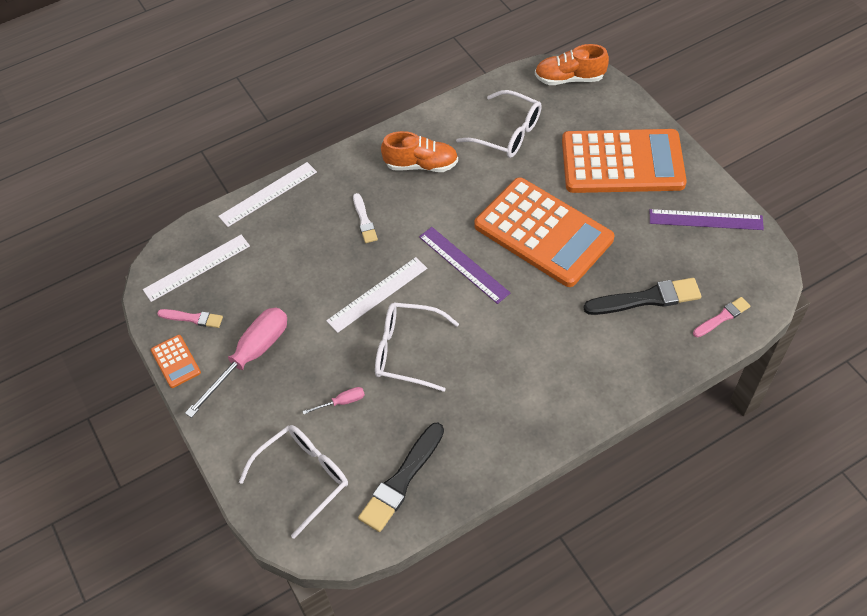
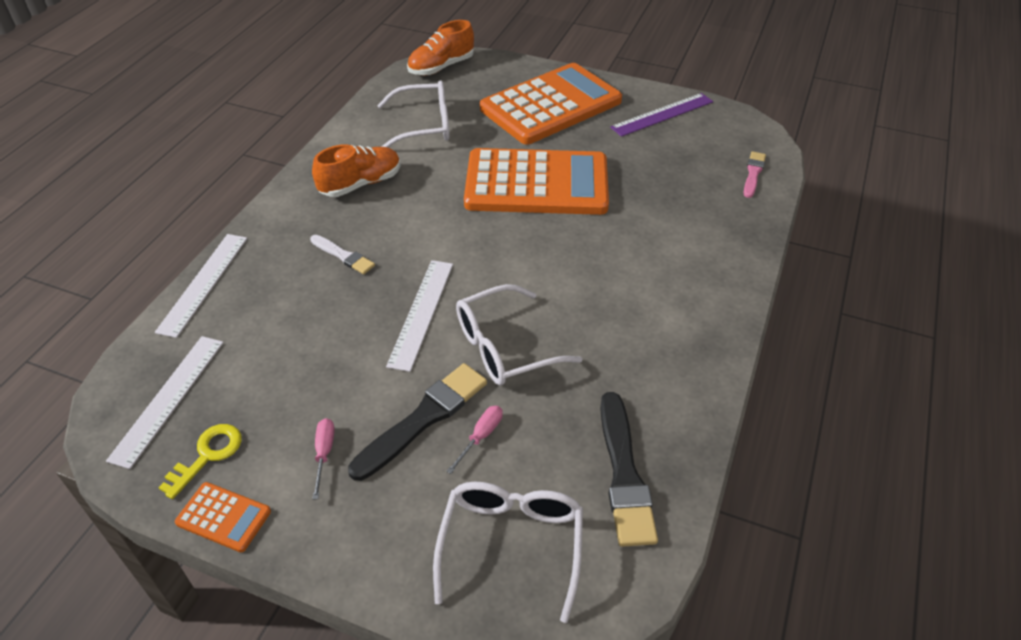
camera: 40 degrees left, 10 degrees down
(192, 318) = (208, 455): pink brush -> yellow key
(250, 356) = (324, 453): pink screwdriver -> pink screwdriver, size x0.44
(464, 264) = (487, 243): purple ruler -> none
(646, 298) = (679, 190): black brush -> black brush (423, 419)

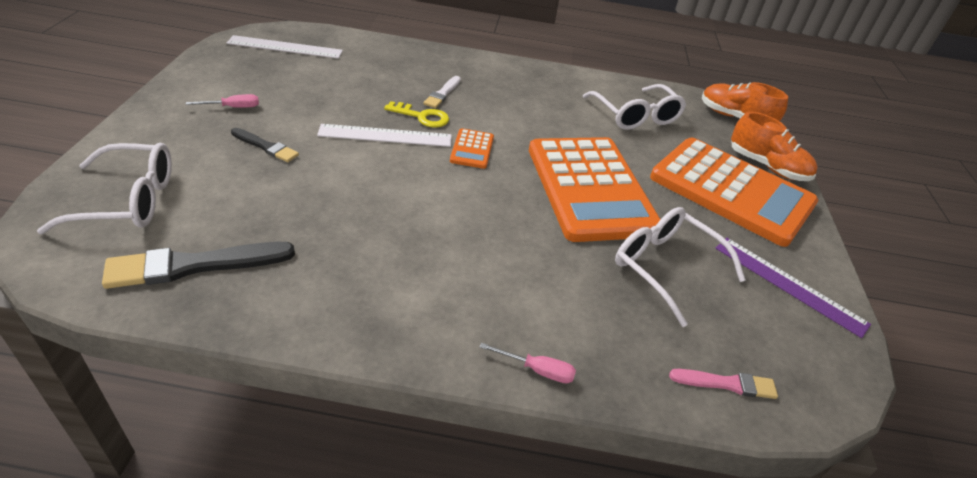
camera: 70 degrees right, 5 degrees down
(203, 283) = (395, 44): white ruler -> none
(208, 455) = (235, 66): yellow key -> yellow key (422, 117)
(223, 517) = (182, 78): orange calculator -> orange calculator (472, 149)
(361, 184) = (534, 92): orange shoe -> orange shoe (767, 166)
(423, 419) = (265, 146): black brush -> black brush, size x0.57
(481, 436) = (246, 177): pink screwdriver -> pink screwdriver (537, 370)
(504, 347) = (351, 182): white glasses -> white glasses (665, 267)

